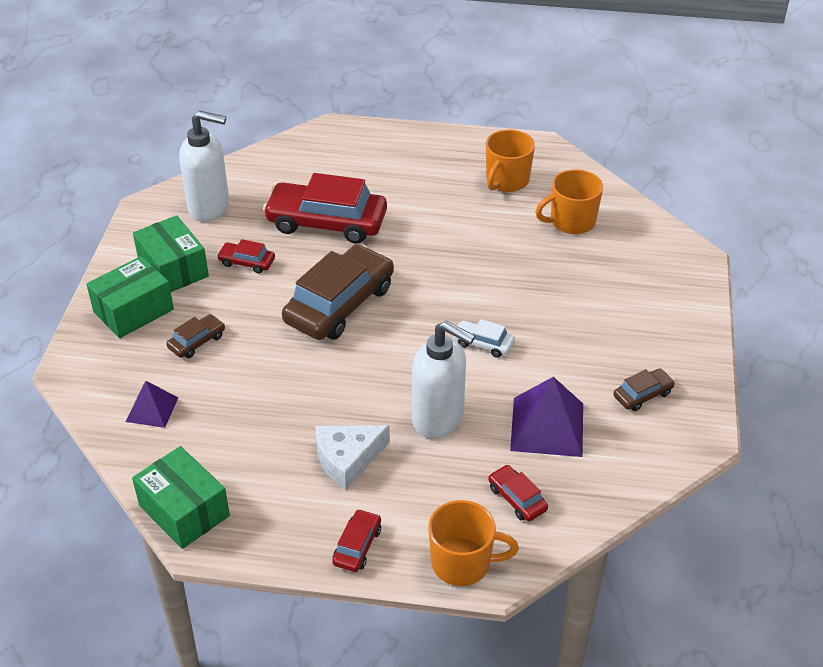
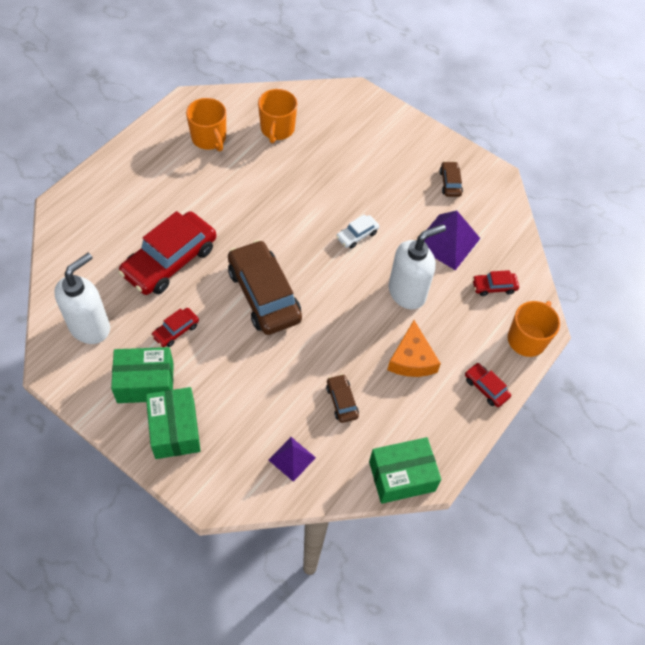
camera: 65 degrees left, 15 degrees up
(197, 342) = (240, 400): brown car -> brown car (342, 401)
(347, 459) = (412, 359): white cheese -> orange cheese

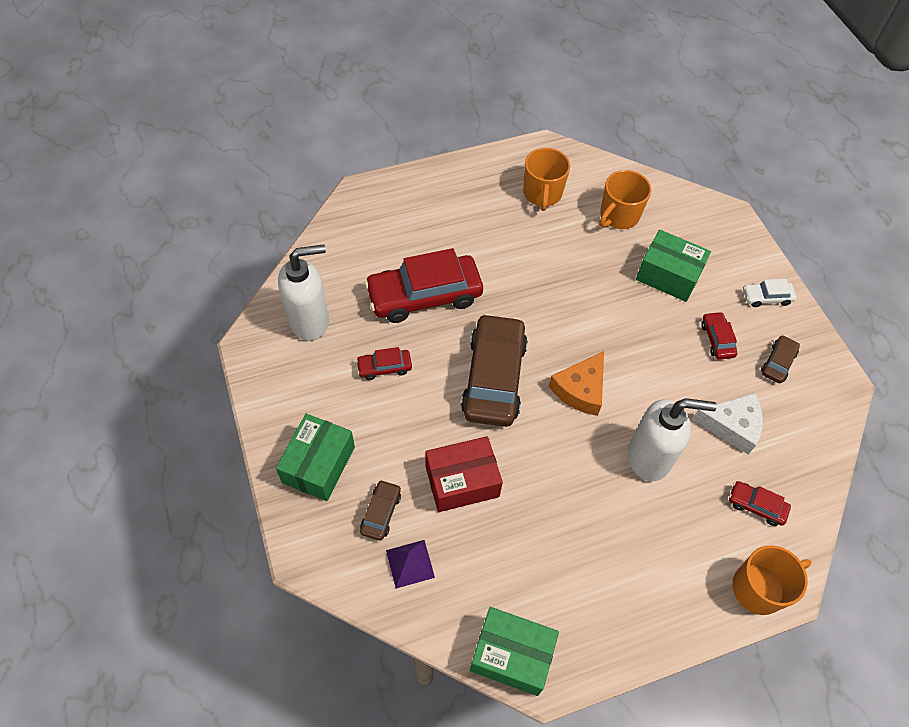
camera: 35 degrees right, 0 degrees up
(145, 382) = (323, 402): green box -> green box (668, 275)
(290, 381) = (462, 481): none -> red box
(342, 401) = (501, 534): brown car -> brown car (381, 513)
(357, 235) = (633, 366): white car -> white car (766, 297)
(412, 359) = (607, 533): orange cheese -> orange cheese (580, 390)
(447, 241) = (732, 425): purple pyramid -> white cheese
(486, 387) = (672, 615): red car -> red car (717, 339)

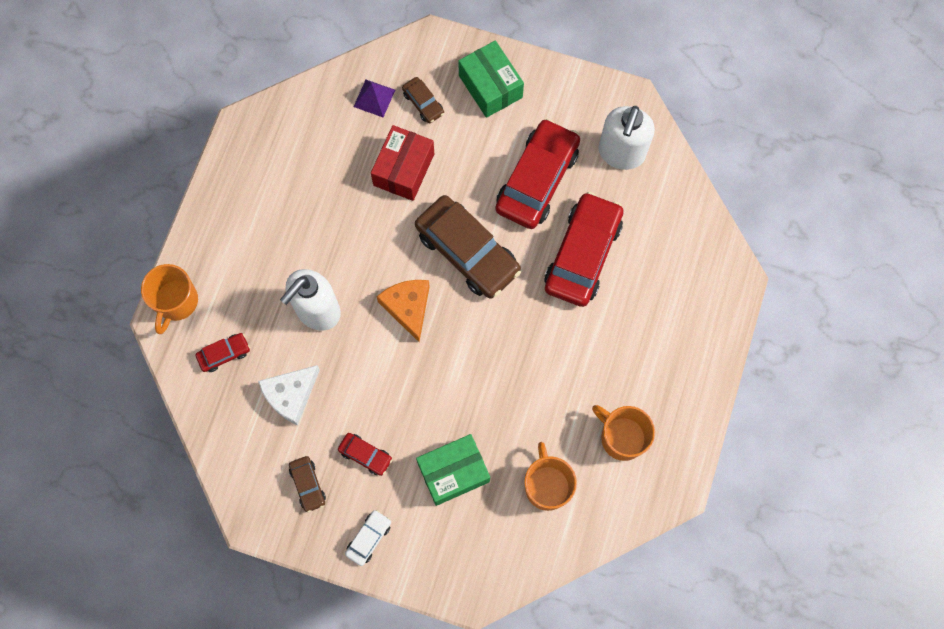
camera: 130 degrees right, 15 degrees up
(384, 367) = (537, 180): red car -> red car, size x2.20
(511, 655) = (269, 117): green box -> none

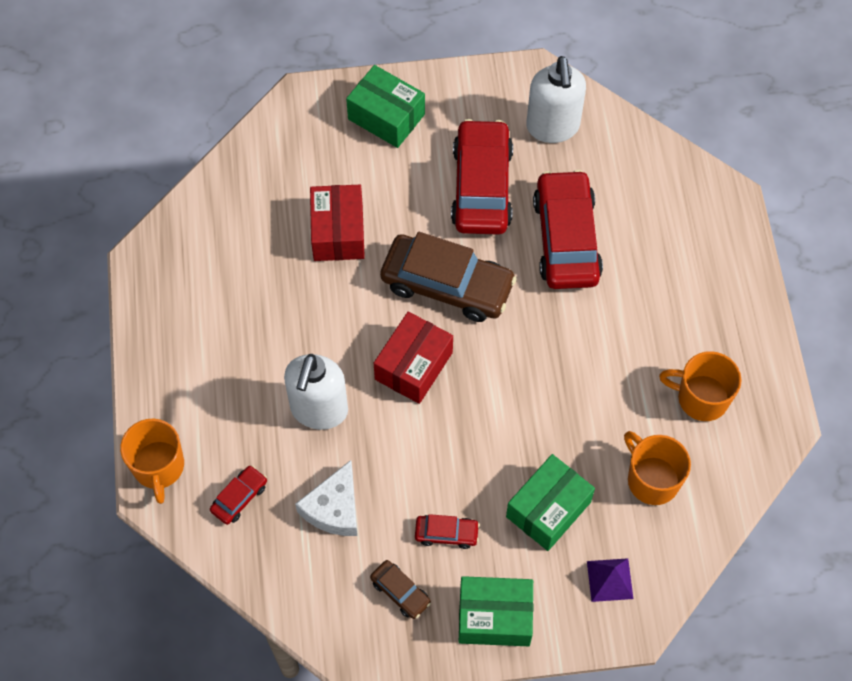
camera: 25 degrees left, 10 degrees down
(369, 538) = (494, 617): white car -> green box
(374, 98) = (270, 175): purple pyramid -> purple pyramid (609, 580)
(408, 307) = (413, 366): orange cheese -> red box
(423, 103) = (325, 160): brown car -> none

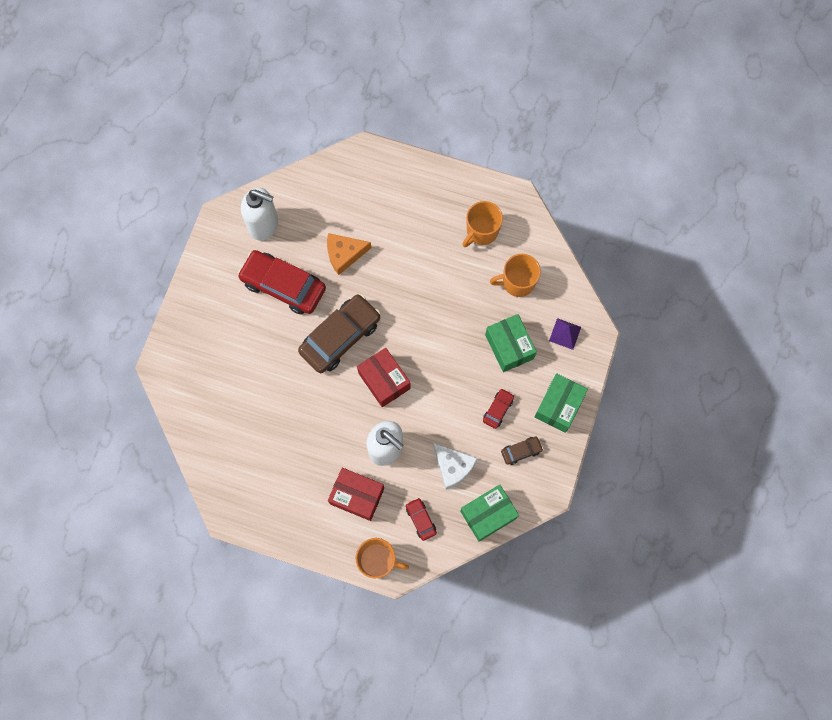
camera: 65 degrees left, 10 degrees up
(338, 232) = (271, 385): red box -> red box (357, 496)
(386, 117) = (203, 320): green box -> green box (488, 514)
(566, 238) = (344, 254): red car -> orange cheese

